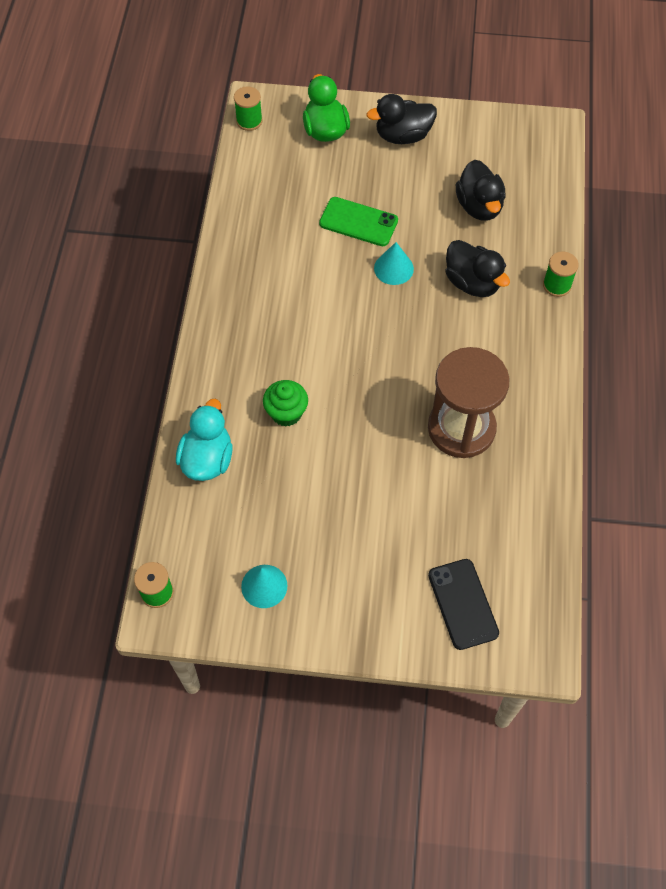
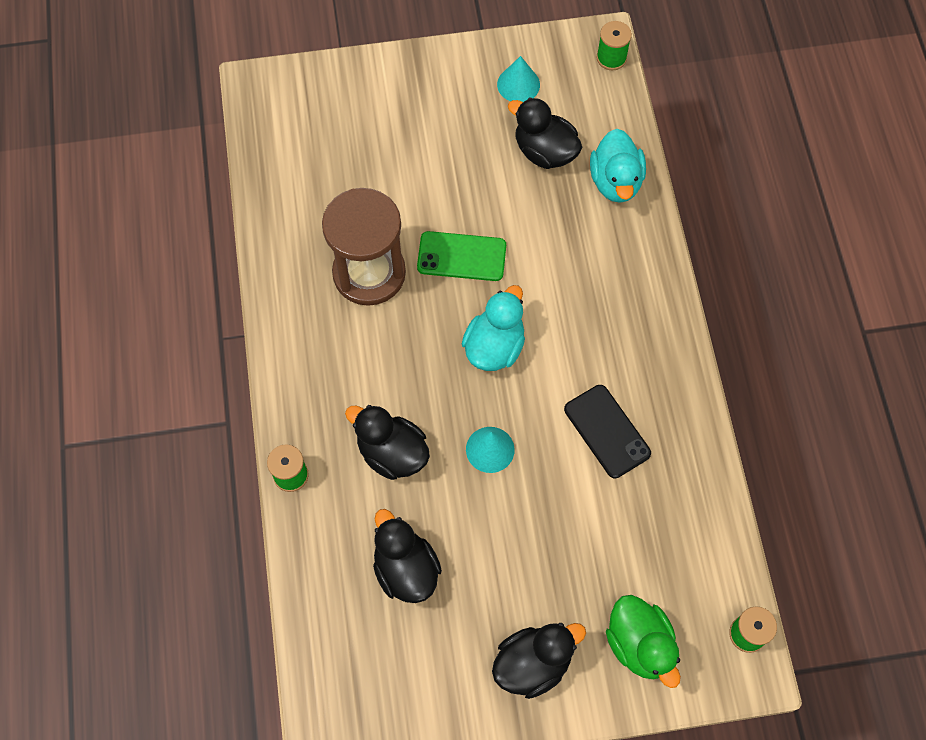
camera: 165 degrees right, 5 degrees up
(263, 505) = (544, 151): none -> black duck
(286, 413) = (554, 246): green cupcake -> none
(358, 222) = (551, 505): green phone -> green phone (461, 257)
(367, 342) = (494, 346): none -> turquoise duck
(462, 604) = (334, 110): black phone -> black phone (607, 431)

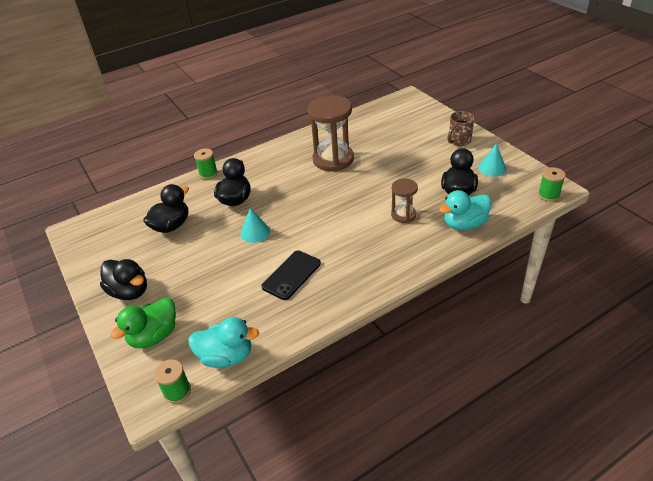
camera: 70 degrees right, 25 degrees down
(429, 86) = (459, 141): none -> brown mug
(461, 257) = (366, 184): green phone -> none
(494, 346) = (319, 213): turquoise duck -> turquoise duck (226, 356)
(557, 241) = (403, 215): none -> brown hourglass

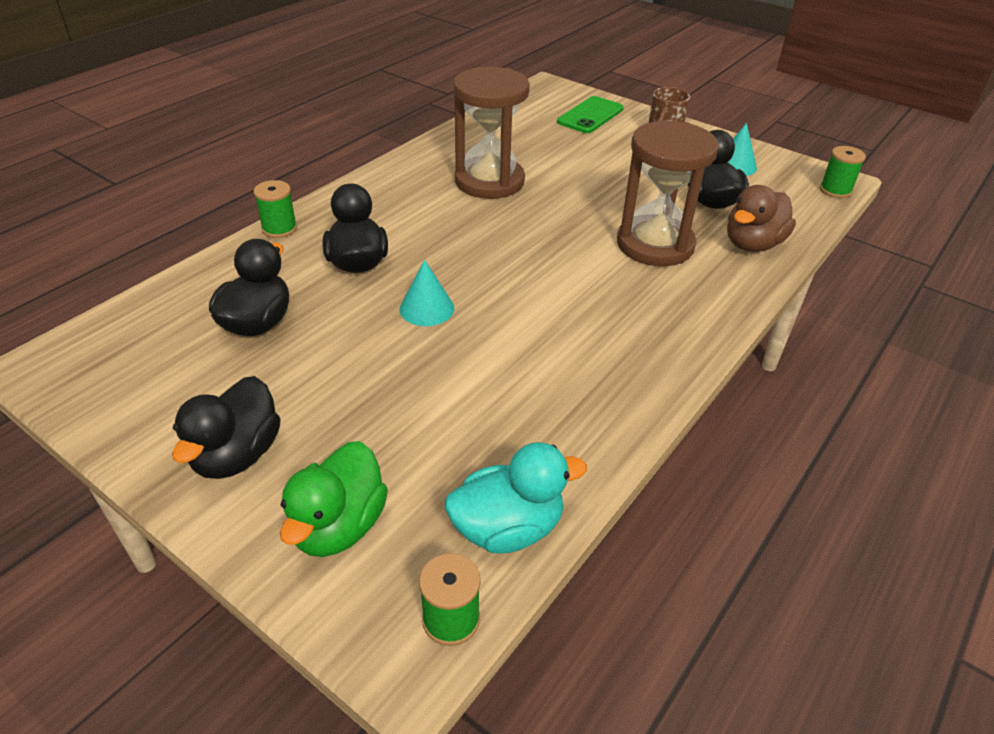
camera: 25 degrees left, 0 degrees up
(129, 291) = (237, 455): black duck -> black duck turned 90 degrees clockwise
(291, 275) = (537, 365): black phone -> none
(403, 215) = (655, 244): brown hourglass -> brown hourglass, size x1.88
(421, 121) = (590, 115): none -> green phone
(464, 224) = (752, 244): turquoise duck -> brown duck

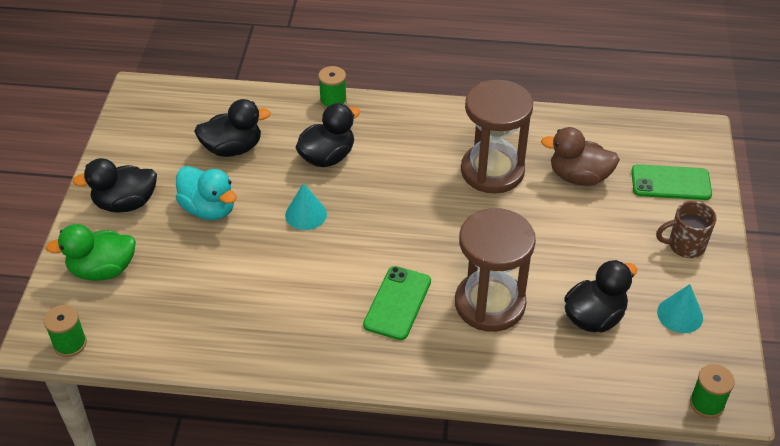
camera: 60 degrees right, 5 degrees up
(508, 528) = (142, 340): turquoise duck -> turquoise duck (209, 209)
(611, 296) = (397, 303): none -> green phone
(752, 244) = (547, 367): brown duck -> brown duck (579, 177)

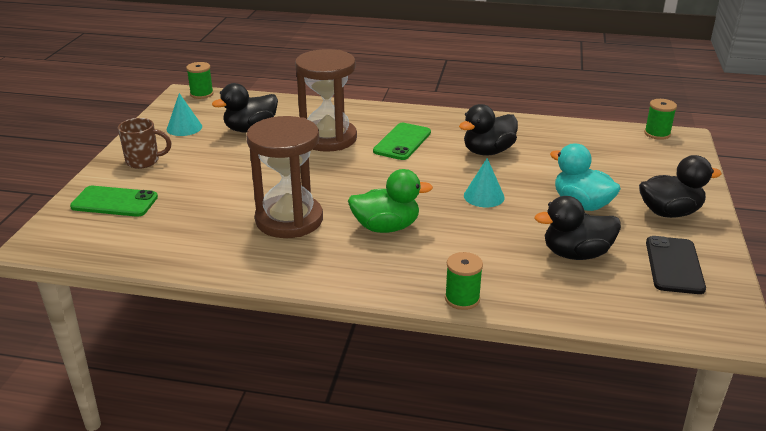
camera: 175 degrees left, 15 degrees down
(102, 270) = (659, 169): green duck -> green duck (386, 227)
(153, 142) = (674, 265): none -> black phone
(327, 157) = (465, 240): black duck -> black duck (488, 151)
(579, 177) = (202, 211): brown duck -> none

